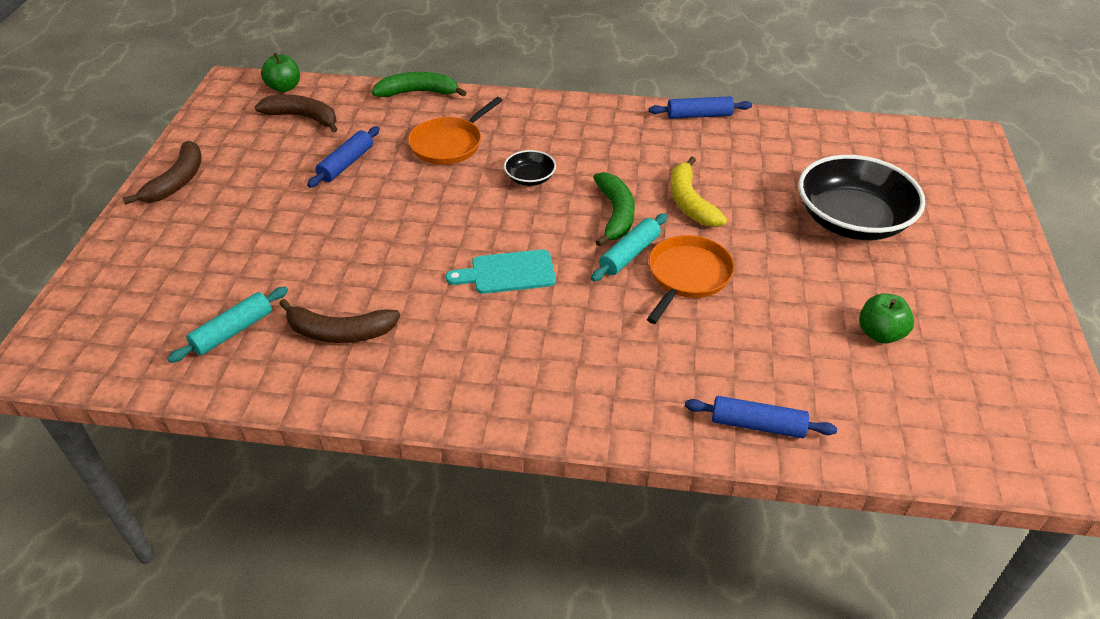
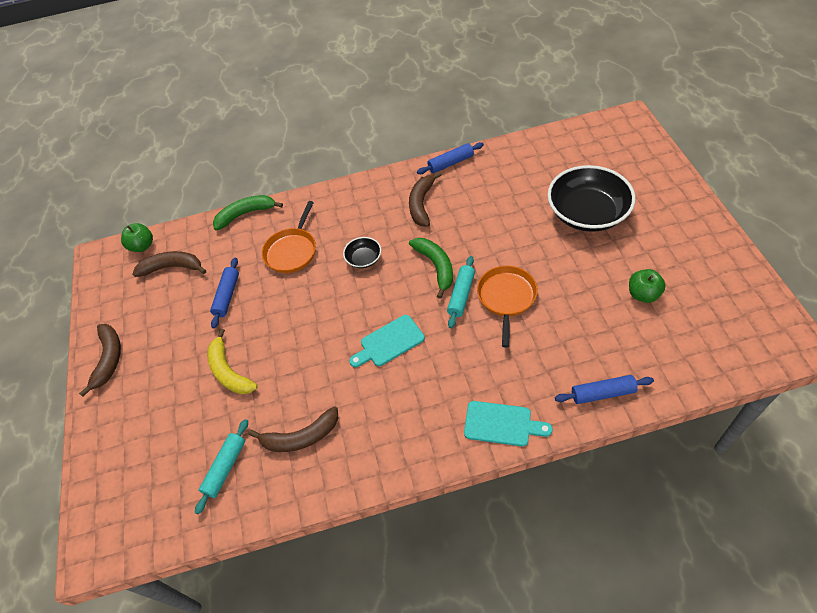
camera: 15 degrees left, 10 degrees up
(598, 410) = (501, 424): none -> turquoise cutting board
(636, 146) = (421, 204): none -> brown banana
(690, 202) = (479, 238): yellow banana -> yellow banana (229, 371)

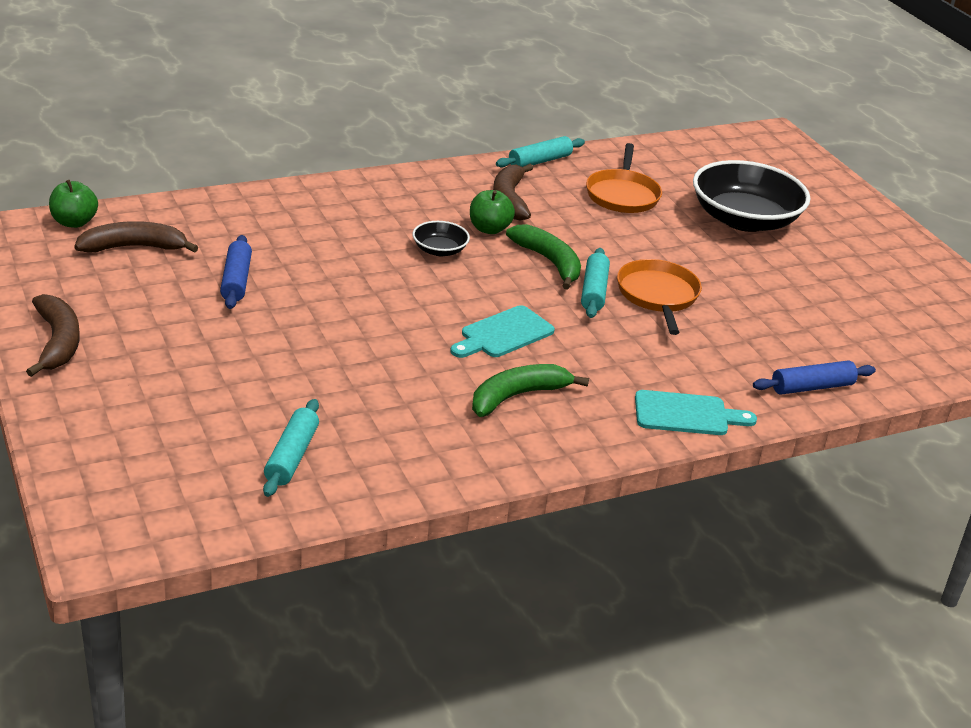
camera: 20 degrees left, 20 degrees down
(229, 371) = (265, 358): yellow banana -> none
(245, 214) = (238, 196): green banana -> green banana (517, 396)
(292, 251) = (326, 238): orange pan -> orange pan (622, 195)
(301, 437) = (400, 425): brown banana -> none
(450, 163) = (539, 161): blue rolling pin -> turquoise rolling pin
(643, 294) = (838, 298): green apple -> green apple (489, 229)

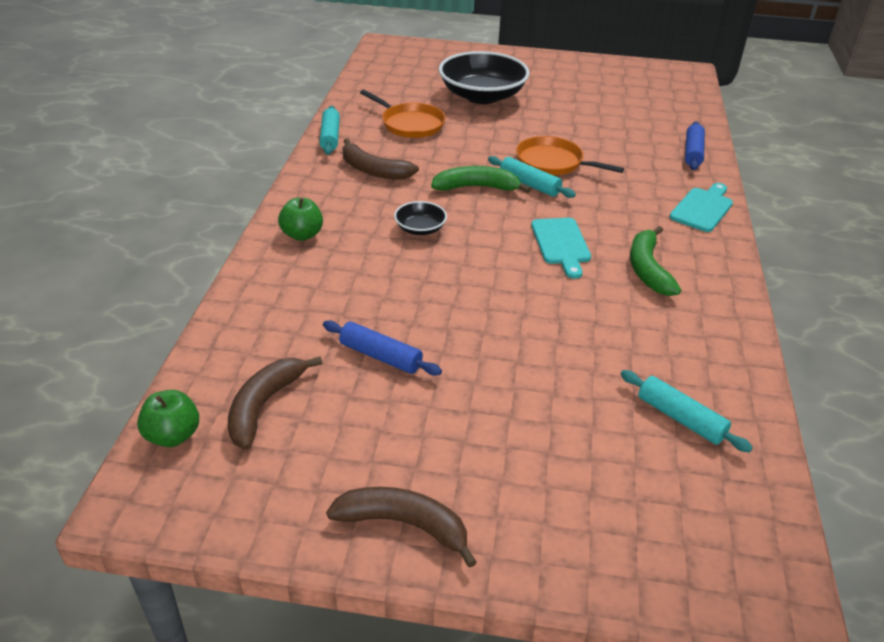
camera: 55 degrees left, 5 degrees up
(489, 229) = (408, 195): green apple -> green apple (302, 235)

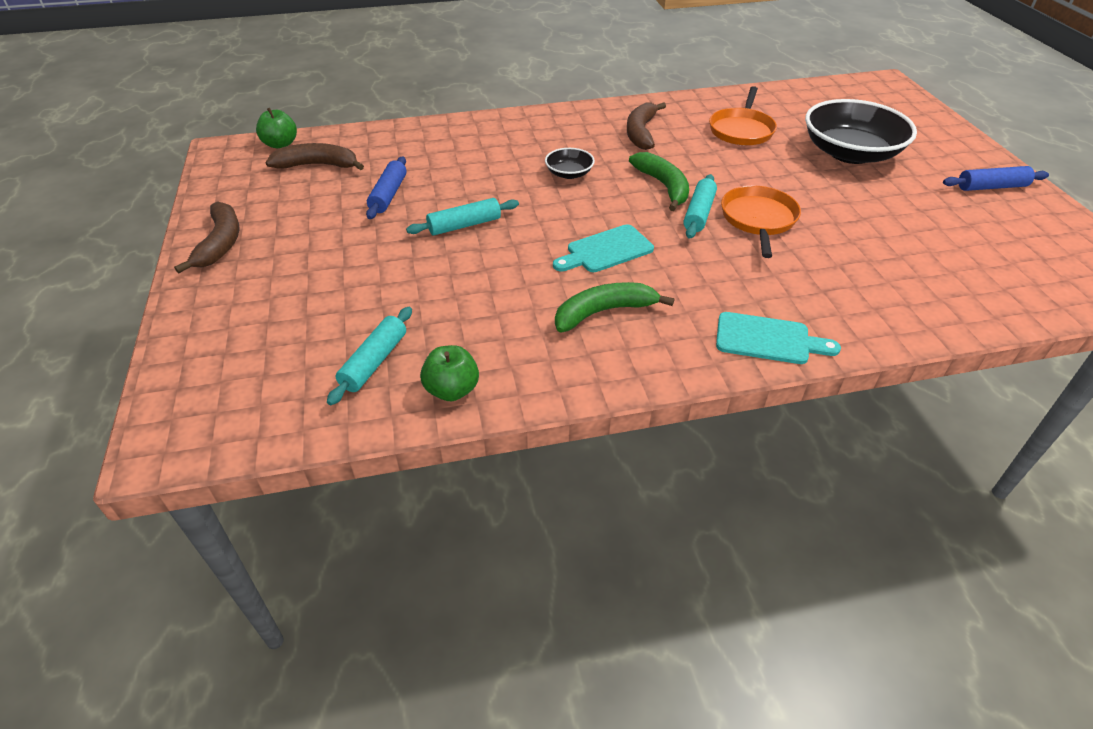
camera: 70 degrees right, 5 degrees up
(302, 235) = (518, 128): green apple -> green apple (452, 390)
(330, 137) = (674, 102): turquoise rolling pin -> turquoise rolling pin (464, 225)
(693, 152) = (902, 317): blue rolling pin -> blue rolling pin (991, 187)

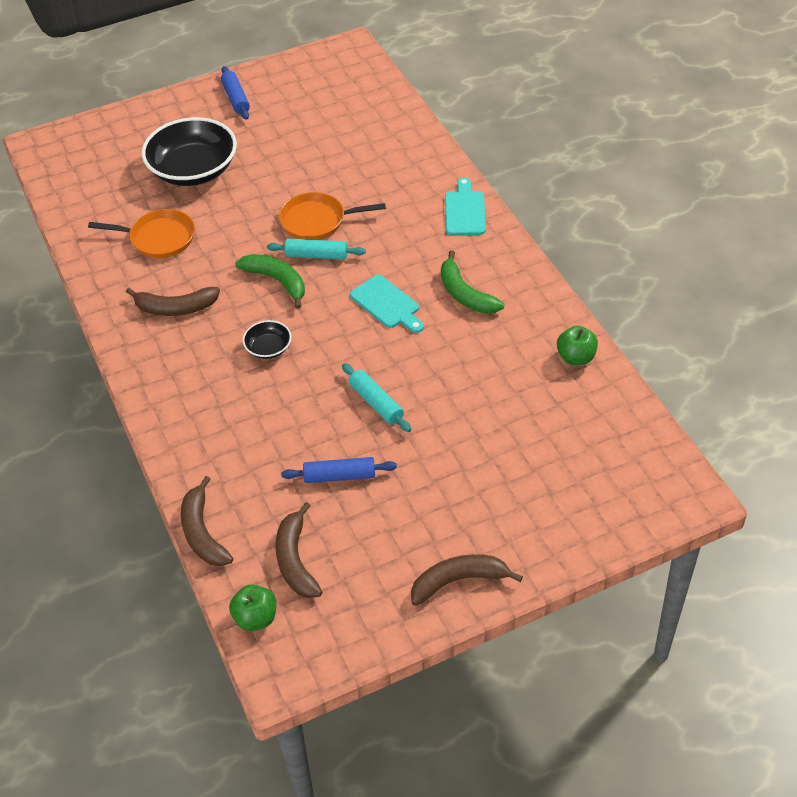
camera: 100 degrees left, 5 degrees up
(374, 362) = (567, 408): turquoise rolling pin -> none
(378, 129) = (202, 533): none -> brown banana
(663, 186) = (277, 281): green banana -> green banana turned 75 degrees clockwise

